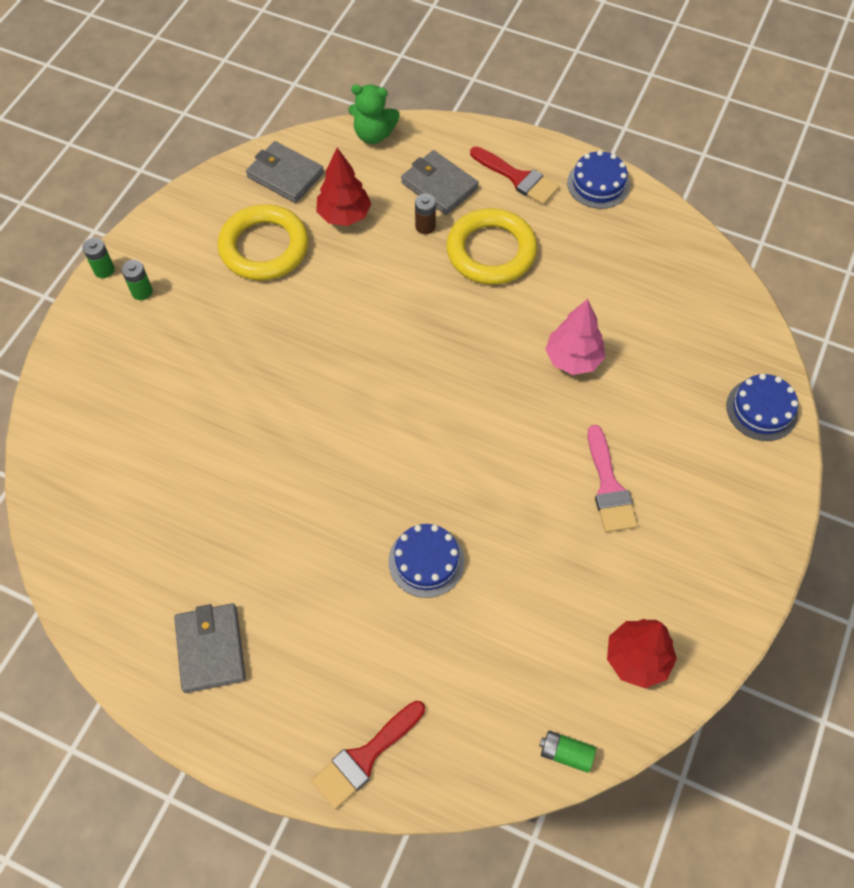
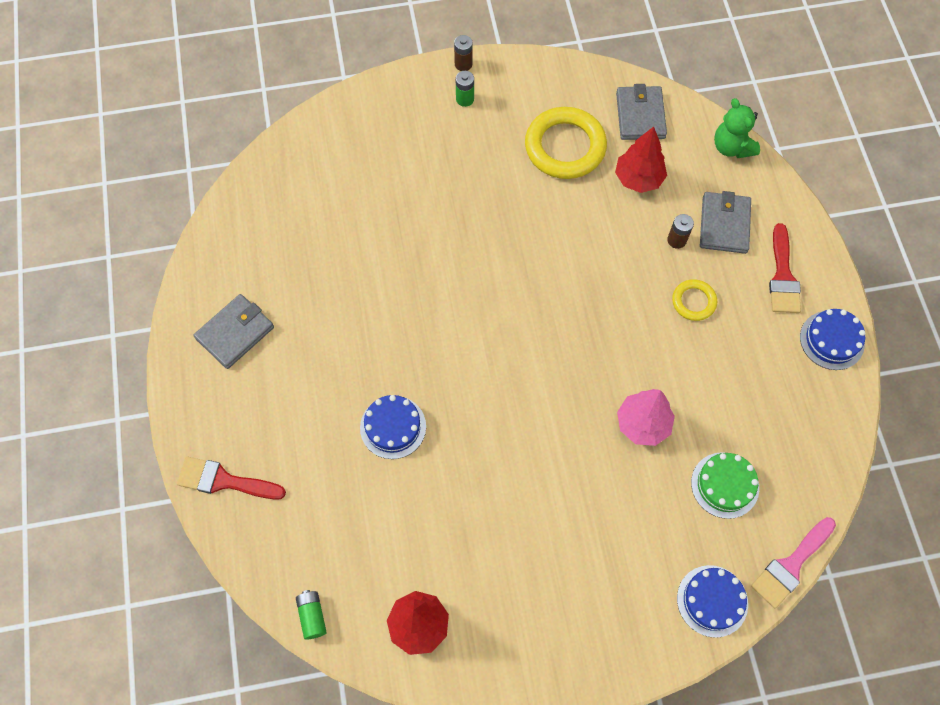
camera: 55 degrees right, 5 degrees up
(104, 270) = (463, 64): green battery -> brown battery
(491, 251) = (693, 301): yellow ring -> yellow ring, size x0.51
(609, 487) = (548, 519): pink brush -> pink brush (791, 565)
(669, 336) = (725, 485): none -> green cake

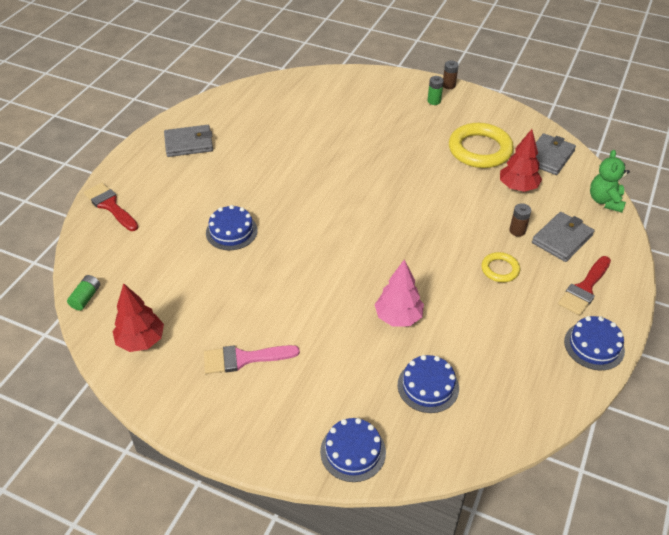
camera: 35 degrees right, 20 degrees down
(725, 485) = (428, 386): green cake -> blue cake
(791, 565) = (436, 467): pink brush -> pink brush (244, 358)

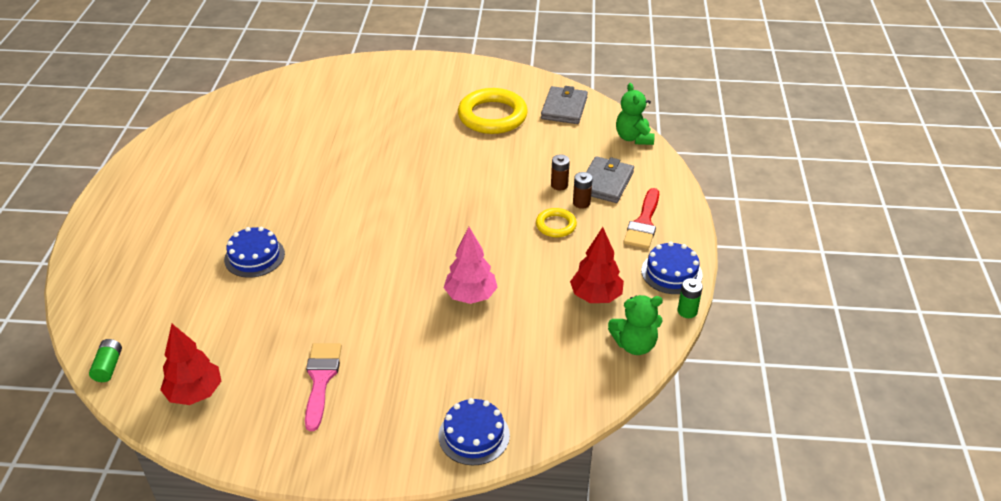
camera: 20 degrees left, 5 degrees down
(110, 205) = (97, 263): red brush -> none
(189, 143) = (166, 177): grey wallet -> none
(244, 358) = (321, 379): pink brush -> pink brush turned 120 degrees clockwise
(428, 386) = (526, 353): blue cake -> none
(434, 101) = (426, 78): green battery -> green battery (687, 311)
(448, 85) = (436, 59): brown battery -> brown battery (581, 203)
(518, 187) = (544, 144): red tree -> red tree (596, 296)
(532, 408) = (634, 345): none -> green teddy bear

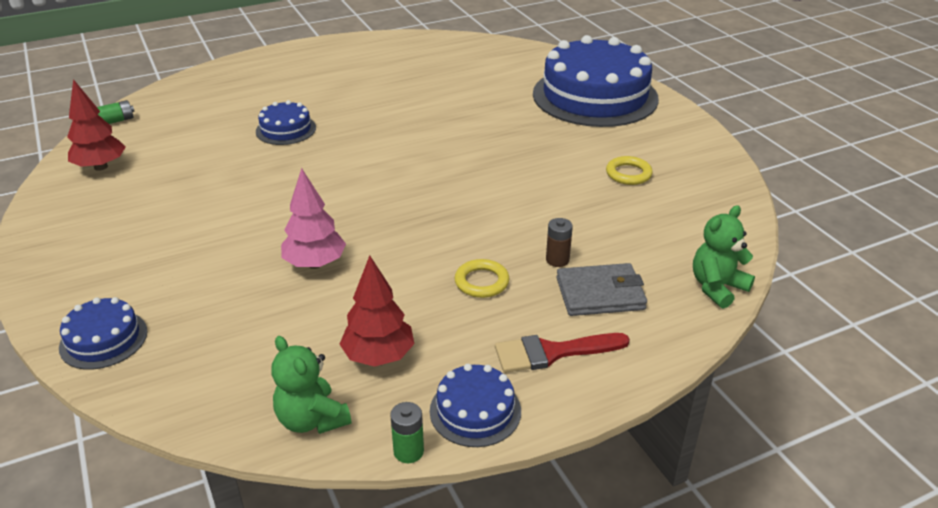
camera: 60 degrees right, 5 degrees down
(321, 379) = (144, 219): pink brush -> none
(379, 85) = (595, 96): none -> blue cake
(492, 116) = (628, 174): yellow ring -> yellow ring, size x0.51
(564, 108) = (706, 215): grey wallet -> none
(581, 203) = (541, 287): brown battery -> none

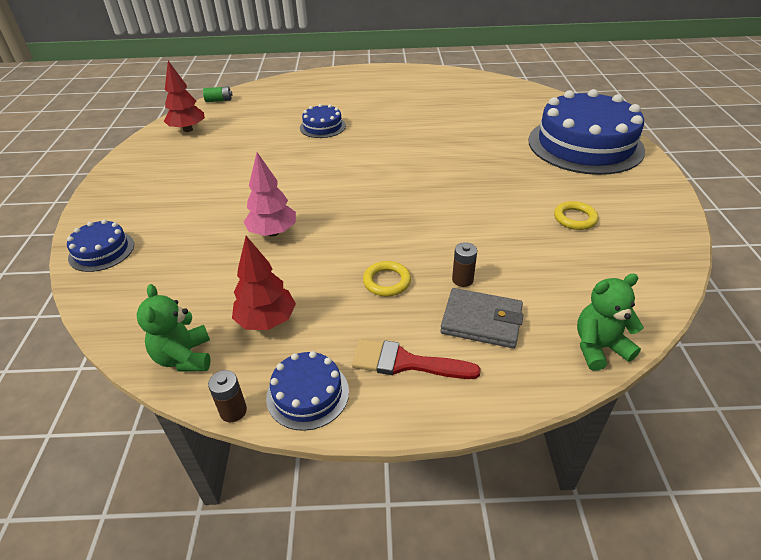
camera: 25 degrees right, 5 degrees up
(408, 451) = (233, 411): green battery -> brown battery

